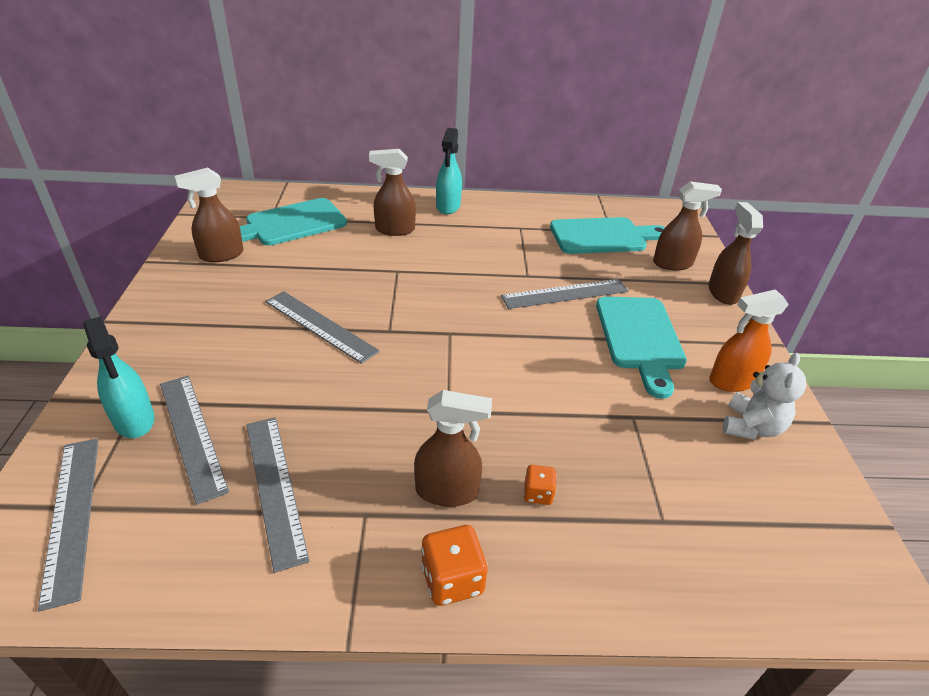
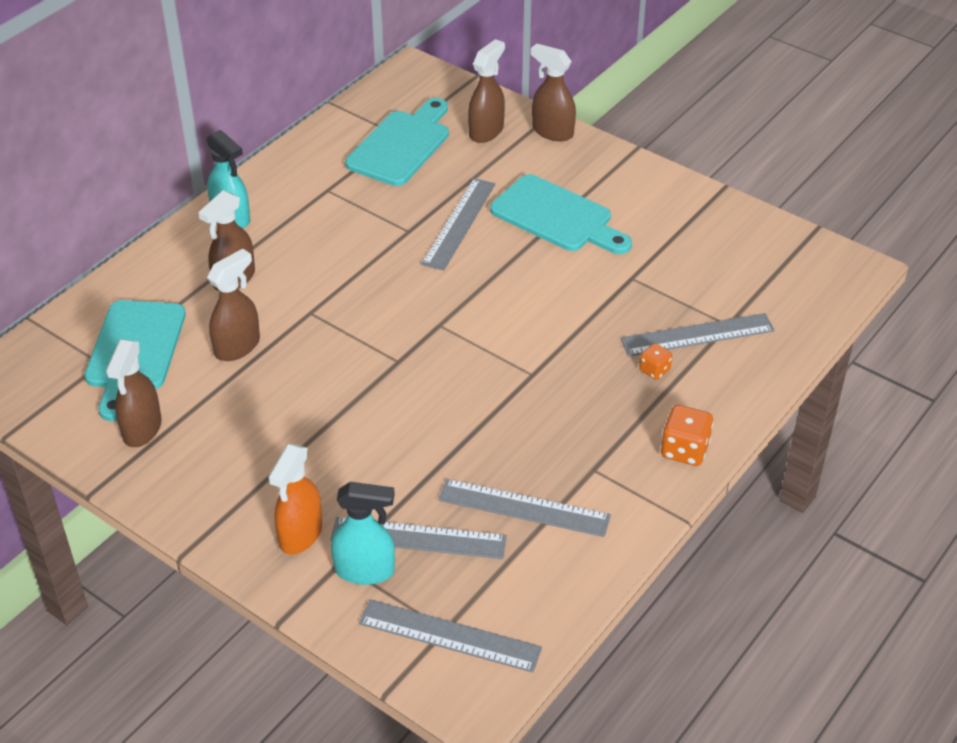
camera: 50 degrees left, 5 degrees up
(320, 326) = (346, 403): grey ruler -> grey ruler (697, 335)
(447, 491) = (611, 415): brown spray bottle -> brown spray bottle (238, 346)
(731, 381) = (647, 202): orange spray bottle -> orange spray bottle (300, 534)
(751, 427) = (695, 225): white teddy bear -> none

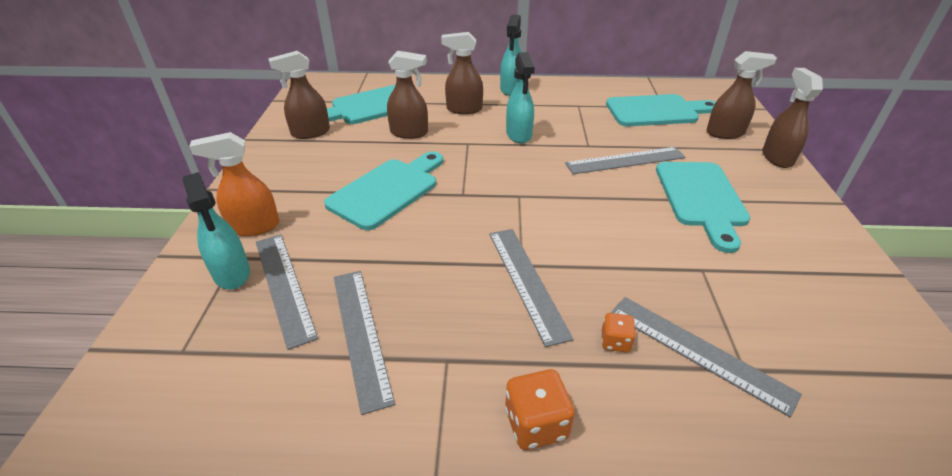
camera: 55 degrees right, 5 degrees down
(336, 267) = (519, 135): none -> turquoise spray bottle
(336, 411) = (387, 190): none -> turquoise cutting board
(449, 635) = (173, 359): grey ruler -> grey ruler (527, 281)

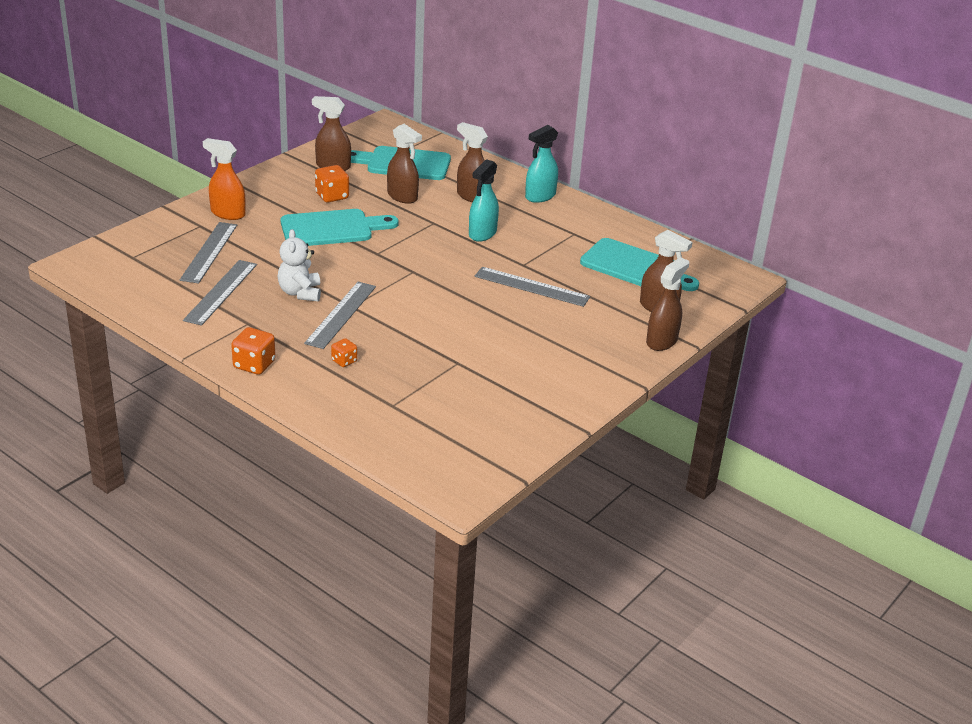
camera: 35 degrees right, 5 degrees down
(232, 274) = (190, 233): turquoise spray bottle -> none
(345, 159) = (332, 196): none -> orange dice
(451, 280) = (300, 293): none -> white teddy bear
(698, 351) = (381, 387): grey ruler -> none
(701, 198) = (539, 333): turquoise cutting board -> none

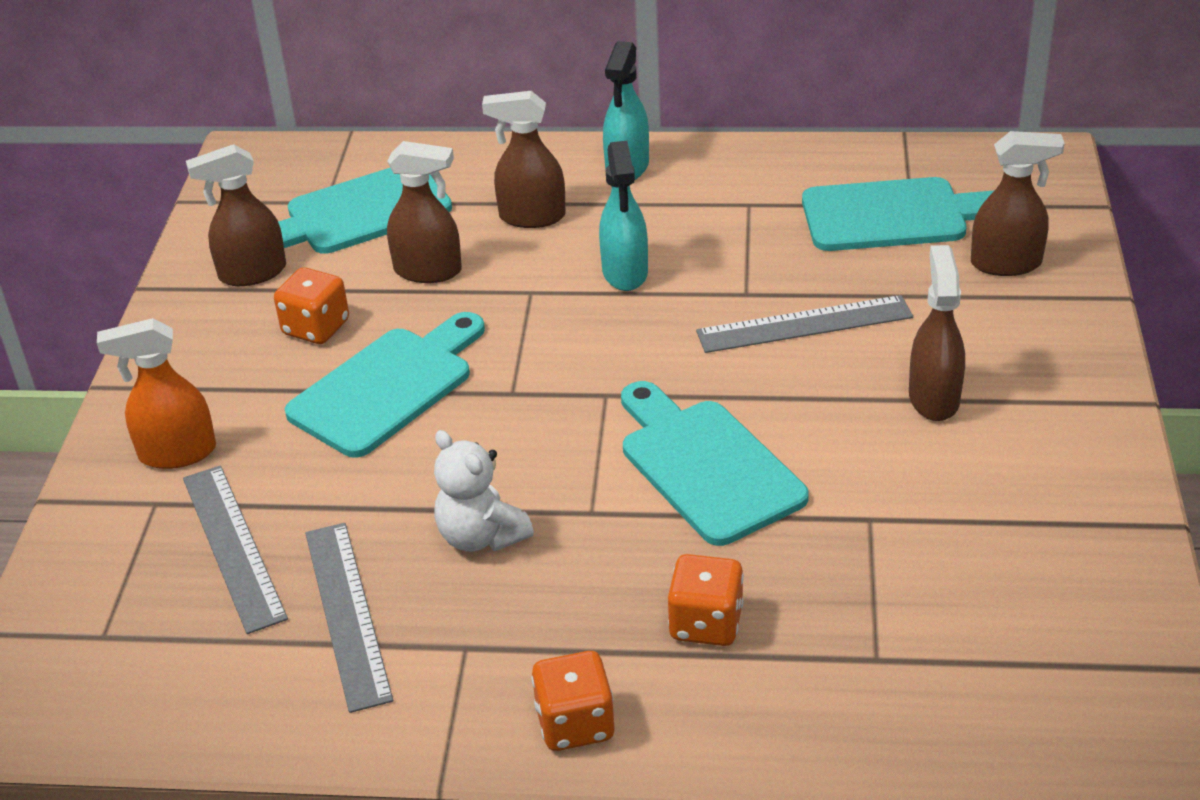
camera: 30 degrees left, 5 degrees up
(341, 314) = (594, 538): grey ruler -> none
(344, 361) = (706, 623): orange dice -> orange dice, size x1.65
(418, 313) = (706, 466): none -> turquoise cutting board
(662, 341) = (1079, 315): brown spray bottle -> brown spray bottle (933, 398)

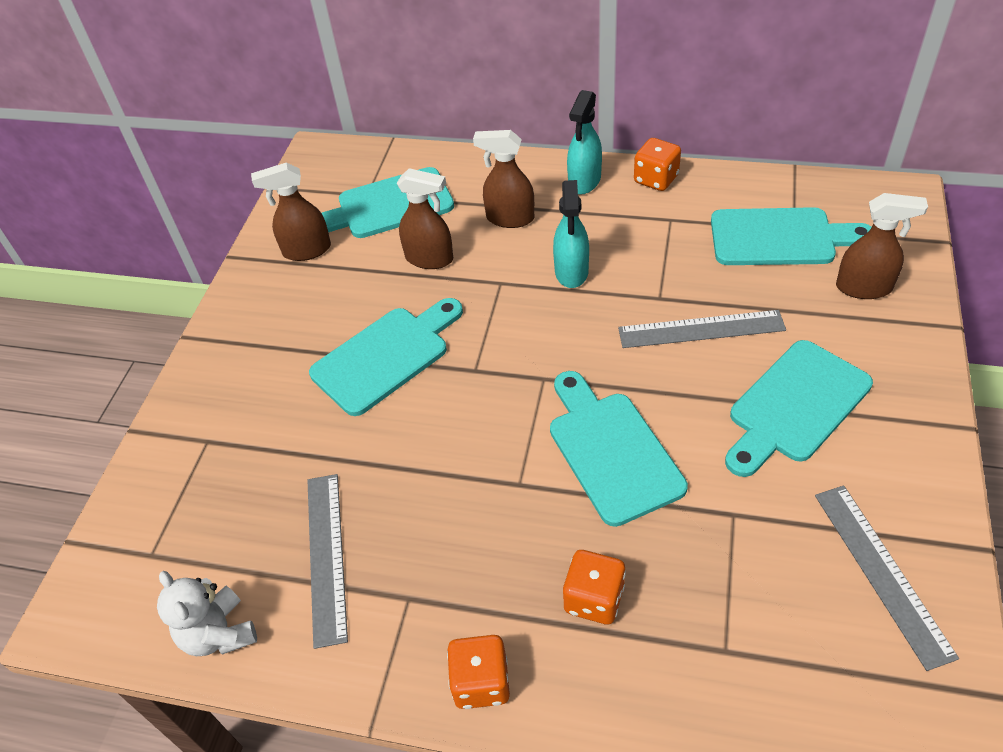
camera: 10 degrees right, 10 degrees up
(177, 453) = (229, 399): orange spray bottle -> none
(233, 546) = (254, 485): grey ruler -> grey ruler (881, 572)
(316, 328) = (343, 300): orange dice -> orange dice (656, 179)
(481, 536) = (434, 497): white teddy bear -> white teddy bear (219, 633)
(933, 398) = (795, 406): brown spray bottle -> turquoise cutting board

